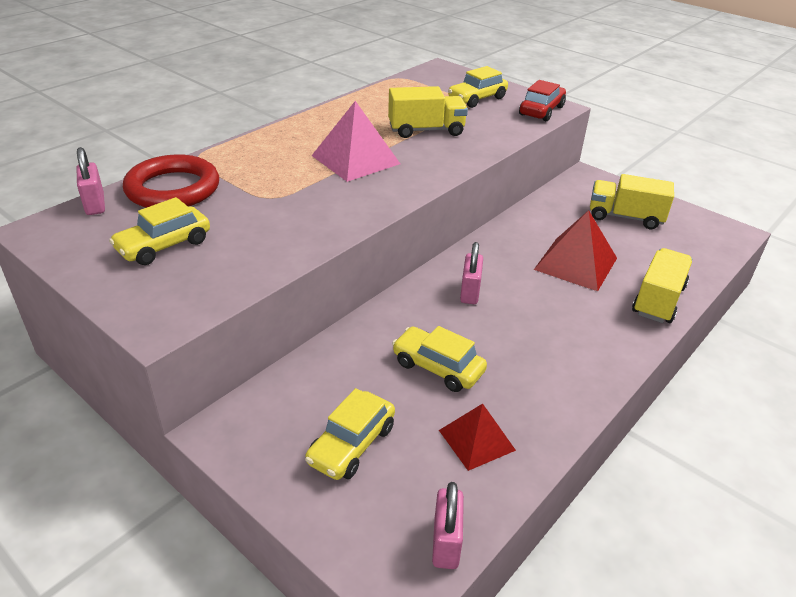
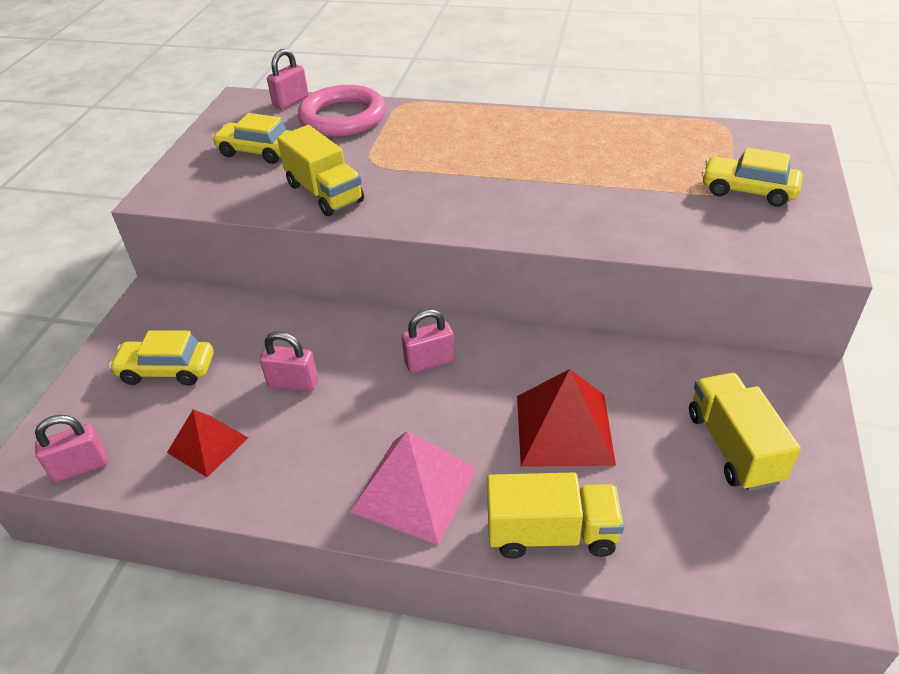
camera: 65 degrees right, 5 degrees up
(173, 189) = (343, 117): red ring -> pink ring
(356, 159) = (490, 174): pink pyramid -> pink pyramid (415, 489)
(426, 130) = (610, 188): yellow truck -> yellow truck (324, 193)
(437, 367) = (293, 383): yellow car -> pink padlock
(541, 111) = (789, 248): red car -> none

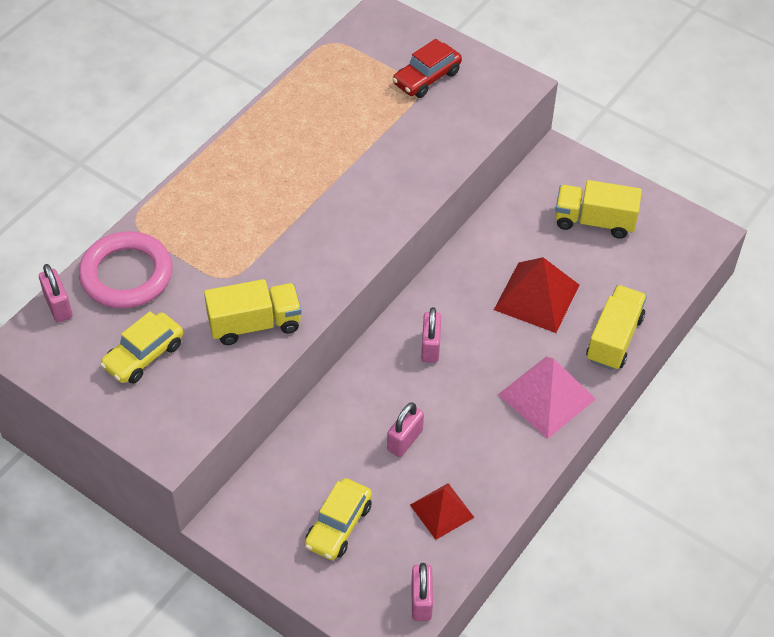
camera: 70 degrees left, 10 degrees up
(748, 191) = (427, 78): yellow car -> red car

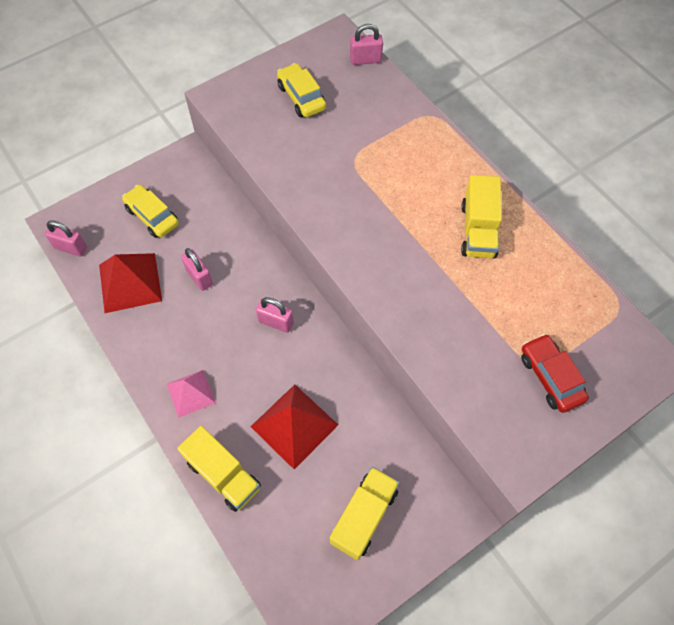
camera: 110 degrees right, 10 degrees up
(126, 275) = (380, 101): pink ring -> none
(254, 324) = (301, 166): yellow truck -> yellow truck (478, 230)
(441, 511) = (130, 282): red pyramid -> red pyramid, size x1.58
(547, 396) = (191, 393): pink pyramid -> pink pyramid, size x0.63

